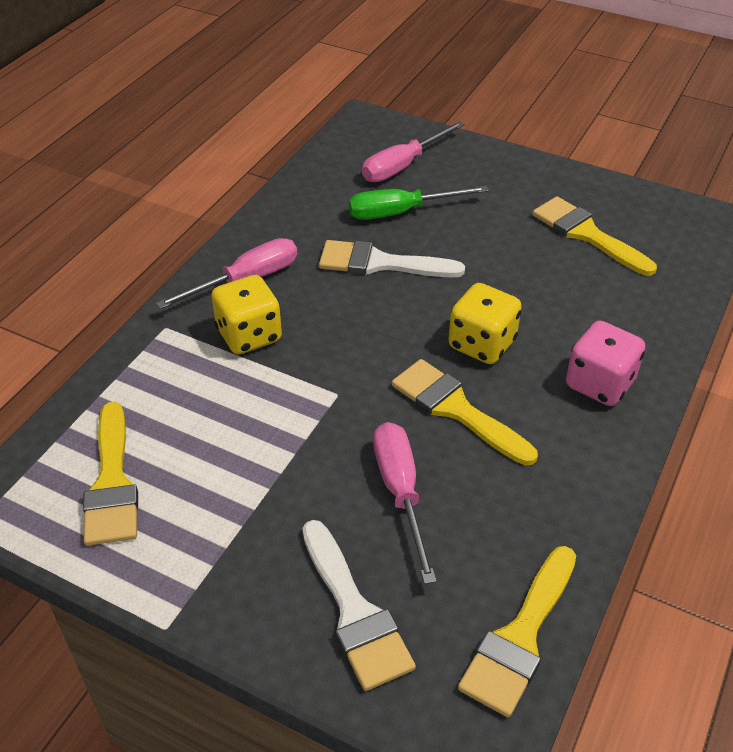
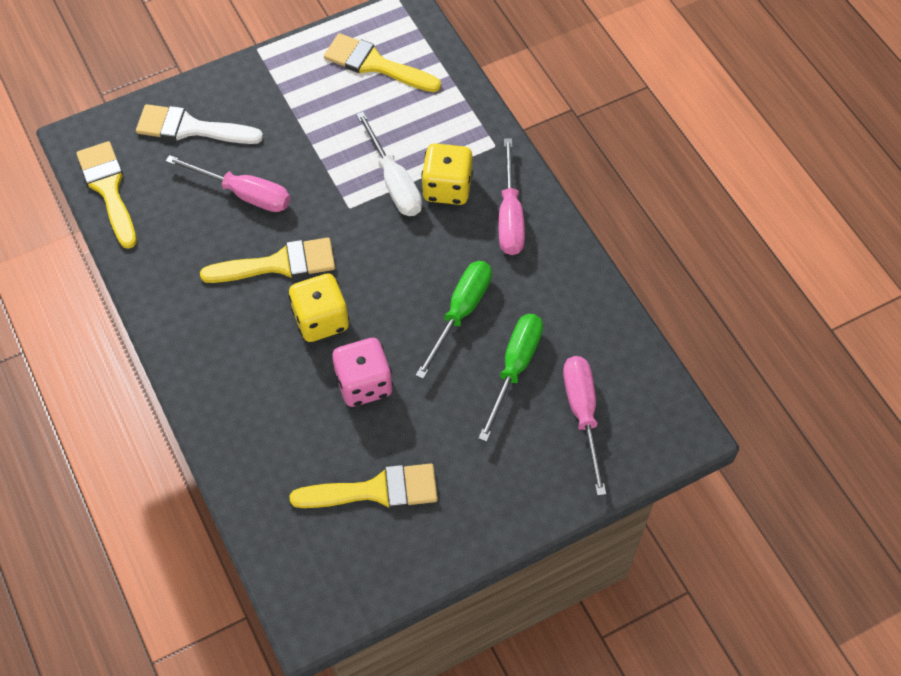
camera: 125 degrees right, 15 degrees up
(275, 377) = (394, 182): none -> white screwdriver
(380, 263) = (461, 312): white brush -> green screwdriver
(599, 384) = (223, 365): pink dice -> pink dice (364, 384)

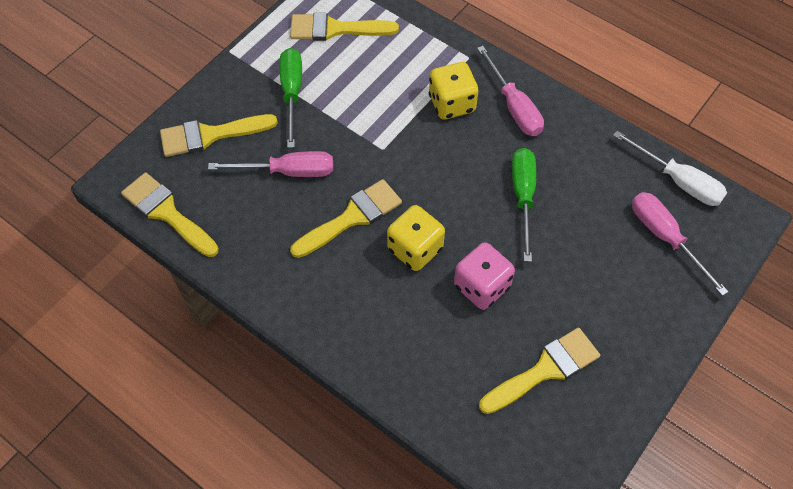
camera: 25 degrees left, 0 degrees up
(191, 128) = (210, 135): white brush -> yellow brush
(394, 182) = (406, 115): white screwdriver -> white screwdriver (678, 181)
(515, 368) = (592, 223): green screwdriver -> green screwdriver (292, 93)

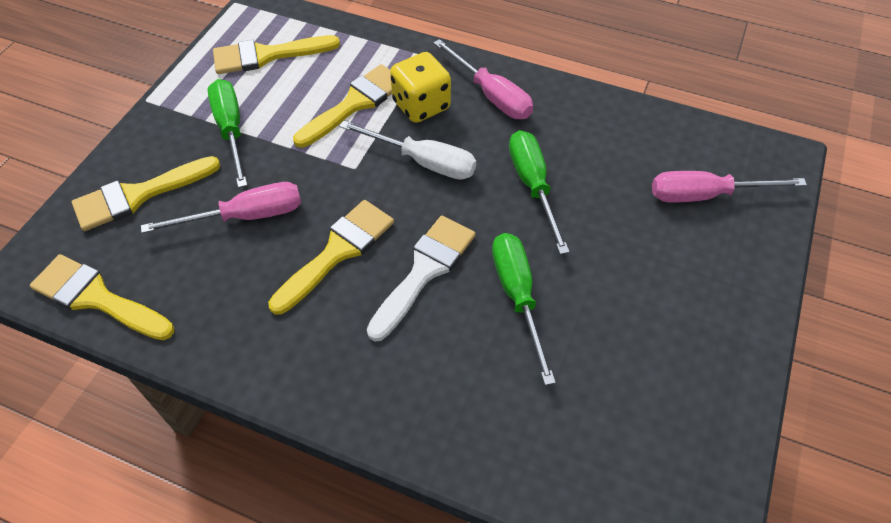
camera: 15 degrees left, 5 degrees down
(415, 249) = (424, 271): yellow dice -> white brush
(481, 286) = (517, 296): pink dice -> green screwdriver
(545, 370) = (626, 378): yellow brush -> yellow brush (355, 104)
(665, 237) = (705, 195): pink screwdriver -> pink screwdriver turned 45 degrees counterclockwise
(678, 181) = (695, 134): white screwdriver -> white screwdriver (423, 162)

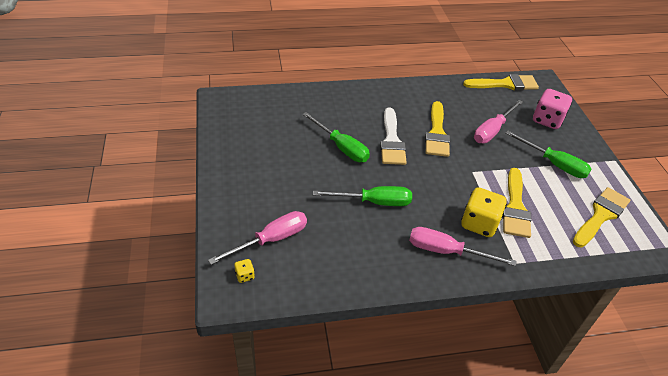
camera: 145 degrees right, 10 degrees down
(138, 195) = (547, 120): yellow brush -> pink dice
(423, 162) = (443, 190): white screwdriver -> none
(533, 186) = (374, 202): green screwdriver -> green screwdriver turned 45 degrees counterclockwise
(755, 167) = (245, 276): none -> yellow dice

